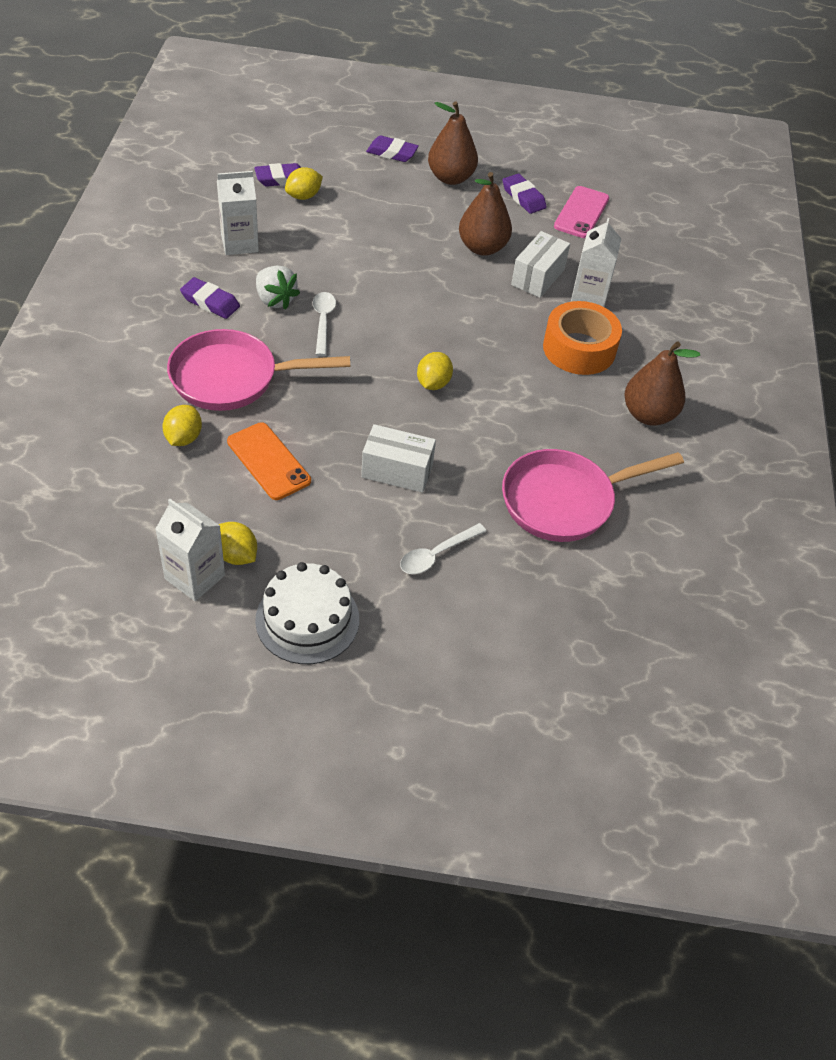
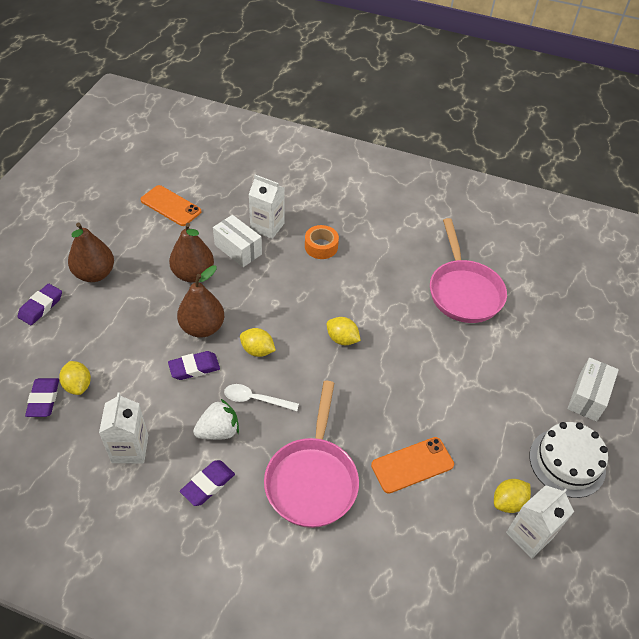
camera: 75 degrees left, 0 degrees up
(183, 438) = (379, 527): yellow lemon -> yellow lemon (257, 350)
(397, 471) = (429, 380): white box -> white box (587, 397)
(436, 554) = (508, 372): white spoon -> none
(523, 197) = (139, 234): purple eraser -> purple eraser (194, 368)
(579, 349) = (321, 246): orange tape -> orange tape, size x0.62
(581, 212) = (170, 206): pink phone -> orange phone
(648, 415) = (391, 228): brown pear -> brown pear (202, 327)

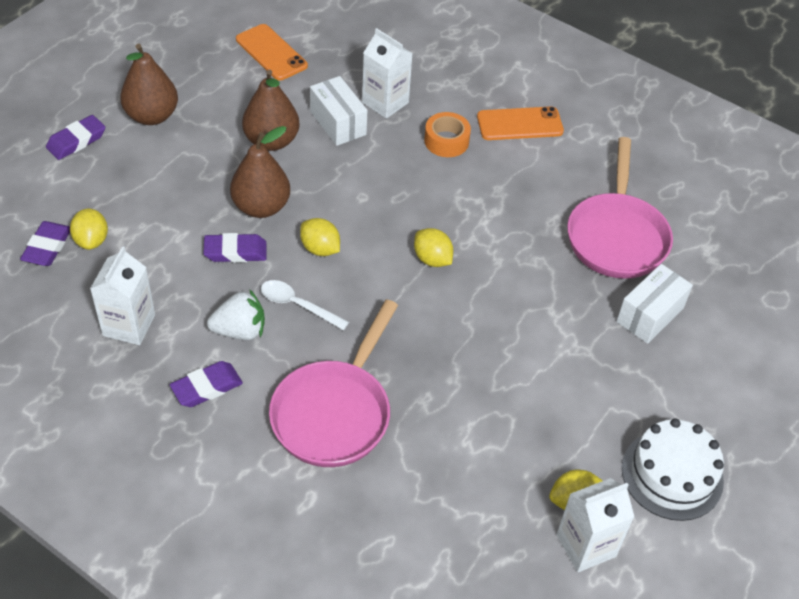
camera: 15 degrees right, 0 degrees up
(412, 465) = (466, 427): orange phone -> orange phone (520, 124)
(587, 397) = (734, 403): white box -> white box (650, 315)

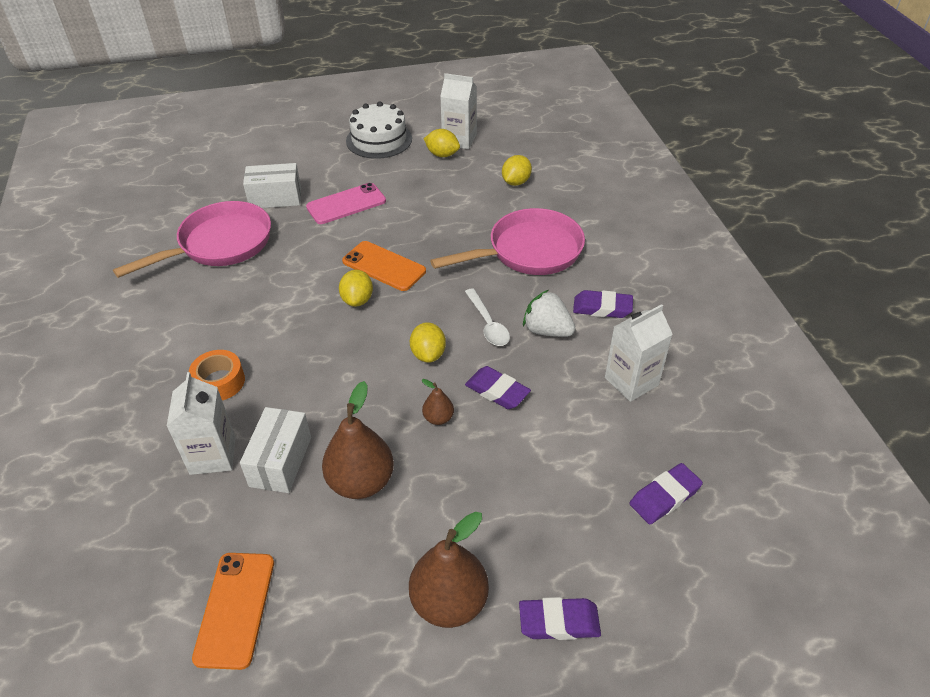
camera: 135 degrees left, 5 degrees down
(91, 240) = (617, 478): yellow lemon -> yellow lemon (516, 182)
(261, 207) = (438, 418): brown pear -> brown pear, size x0.49
(520, 124) = (144, 359): orange phone -> orange phone (384, 266)
(576, 353) = (346, 204): none -> pink phone

